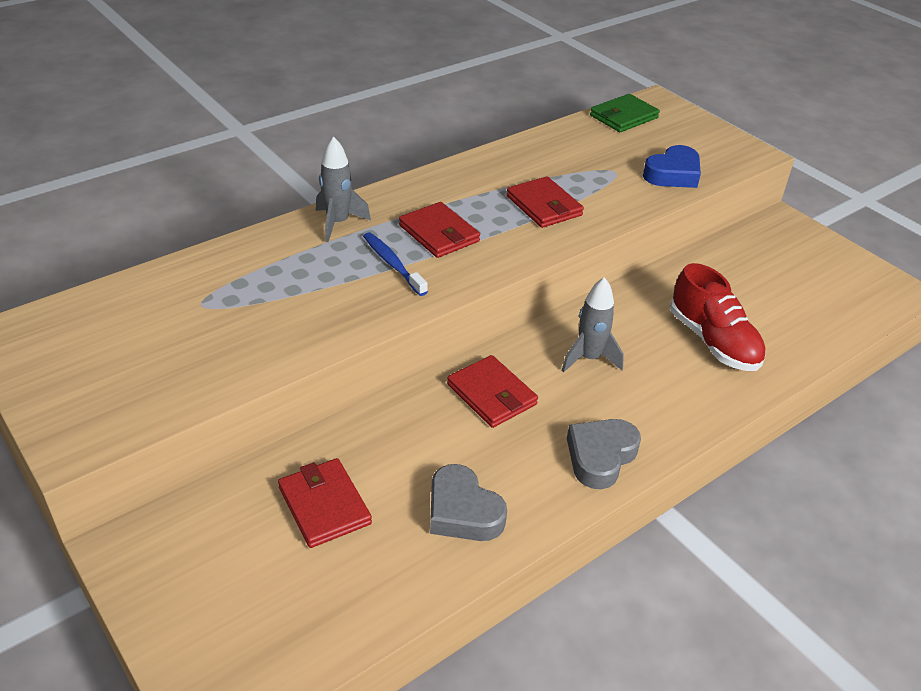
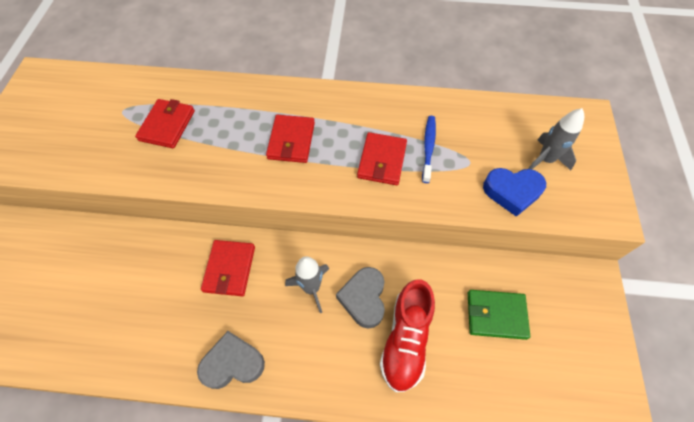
camera: 45 degrees right, 20 degrees up
(324, 505) = (80, 271): red wallet -> red wallet (167, 125)
(338, 223) = (247, 97): grey rocket -> grey rocket (545, 160)
(393, 264) = (239, 147): blue toothbrush -> blue toothbrush (428, 148)
(462, 511) = (128, 333): grey heart -> grey heart (363, 299)
(623, 117) = (539, 116): green wallet -> green wallet (496, 315)

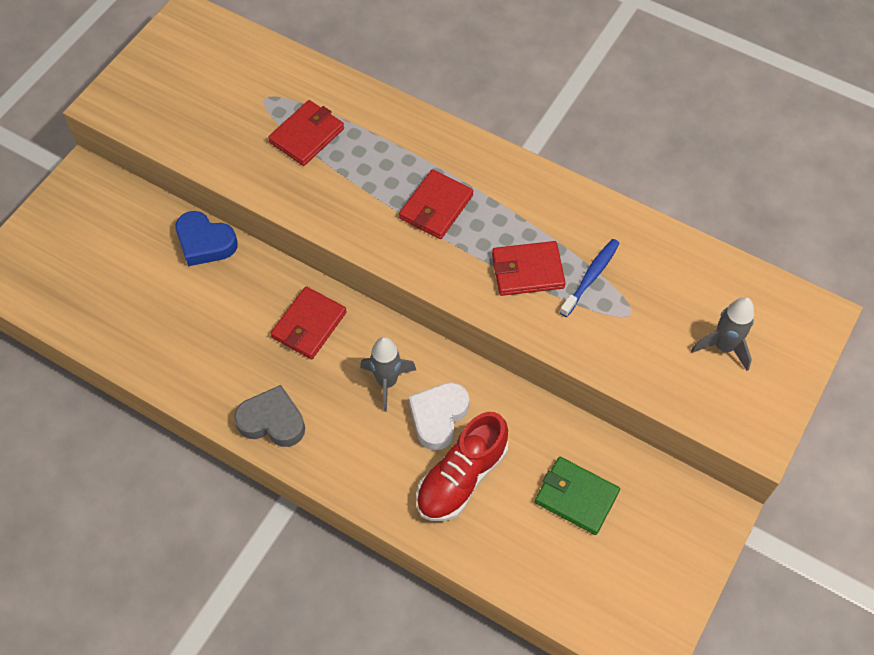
camera: 25 degrees right, 0 degrees up
(363, 299) = (438, 417): grey heart -> white heart
(382, 161) = (527, 271): red wallet -> red wallet turned 45 degrees clockwise
(512, 192) = (658, 366): blue heart -> blue heart (205, 243)

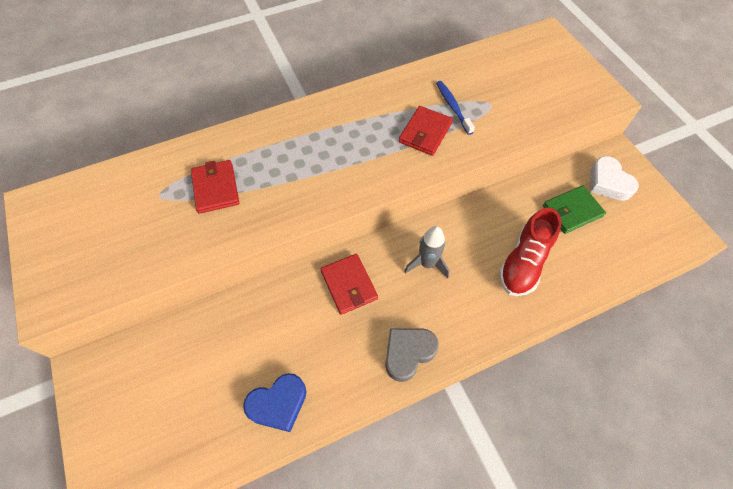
camera: 55 degrees left, 0 degrees up
(205, 243) = (226, 314): blue heart -> blue heart (278, 404)
(436, 207) = (339, 151): red wallet -> none
(438, 417) = (472, 250): white heart -> white heart (608, 182)
(461, 477) = (524, 262): red shoe -> red shoe turned 45 degrees clockwise
(723, 346) = (541, 79): grey rocket -> none

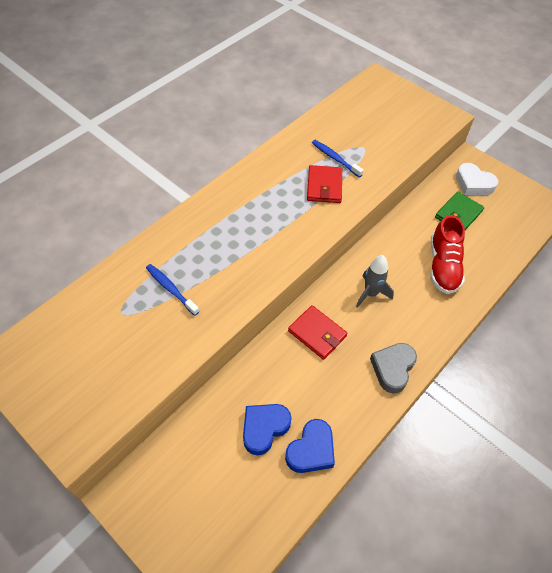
camera: 25 degrees left, 5 degrees down
(216, 188) = (171, 289): red wallet -> blue toothbrush
(245, 361) = (264, 428): none -> blue heart

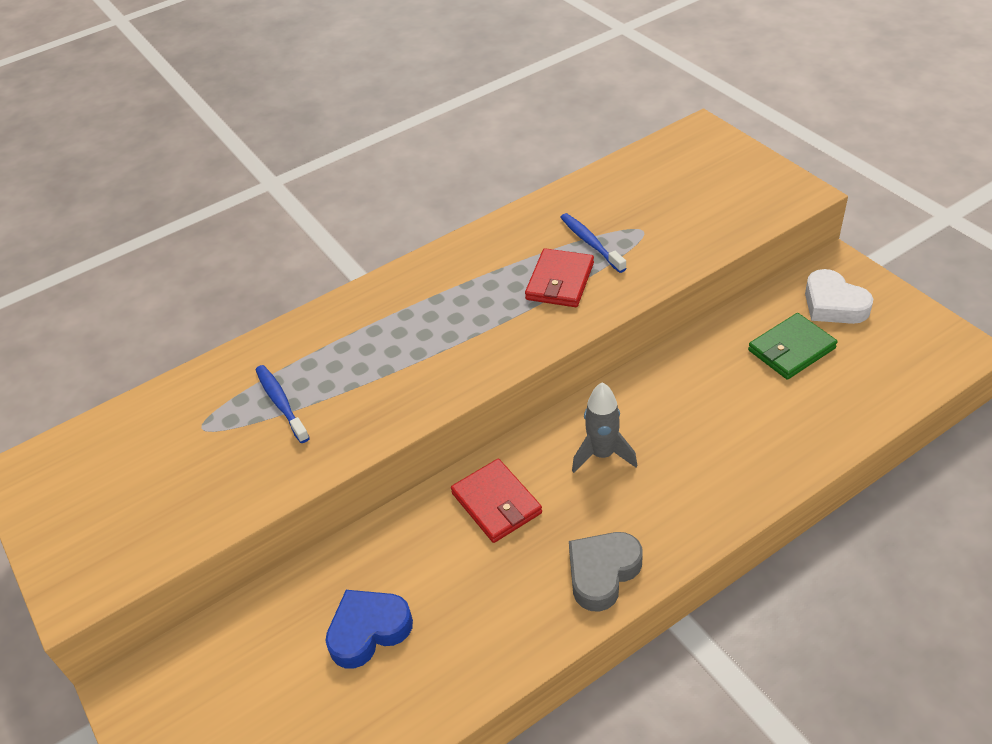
camera: 20 degrees right, 10 degrees down
(311, 450) = (430, 675): blue heart -> none
(443, 266) = (739, 426): red shoe -> none

